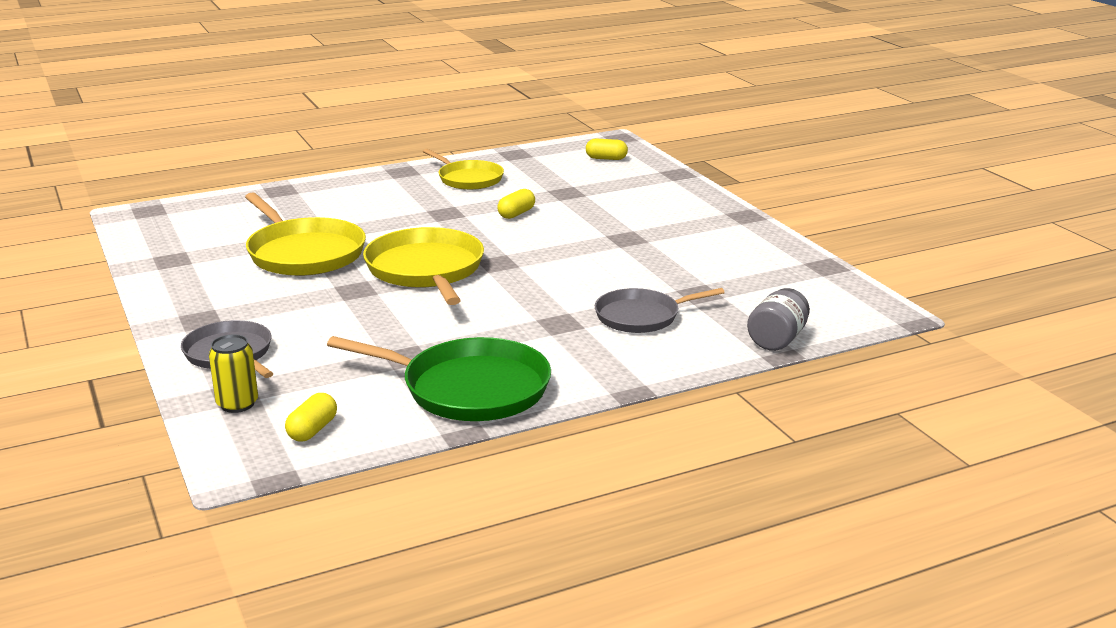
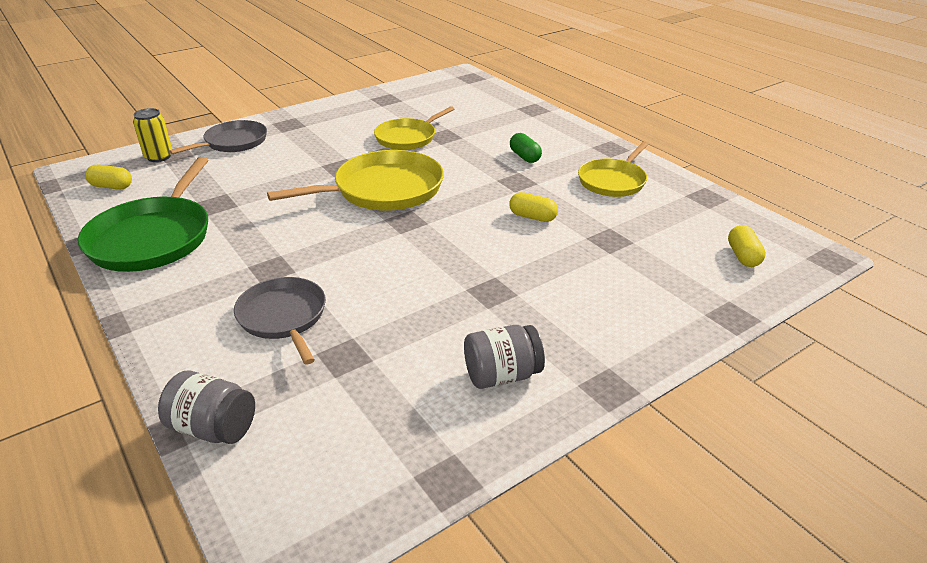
camera: 80 degrees right, 10 degrees up
(304, 253) = (408, 137): yellow pan -> yellow pan, size x0.64
(395, 205) = (524, 157): none -> green capsule
(729, 243) = (502, 375): none -> grey jar

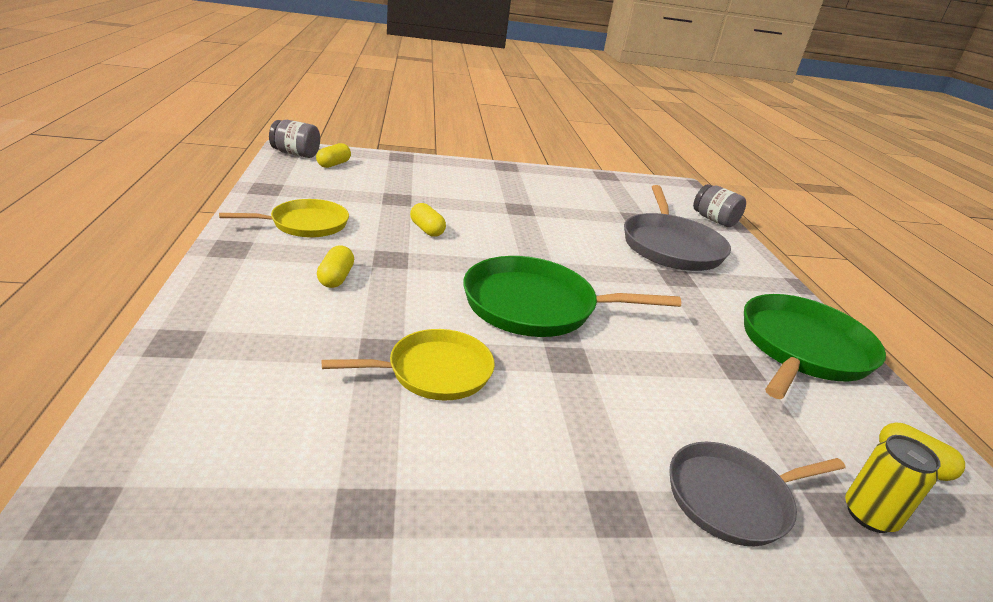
camera: 155 degrees left, 5 degrees down
(283, 317) = (671, 246): grey pan -> grey pan, size x1.56
(383, 189) = (536, 306): yellow pan -> green pan
(502, 375) = (553, 185): grey jar -> grey jar (296, 154)
(524, 157) = (336, 278): green capsule -> yellow capsule

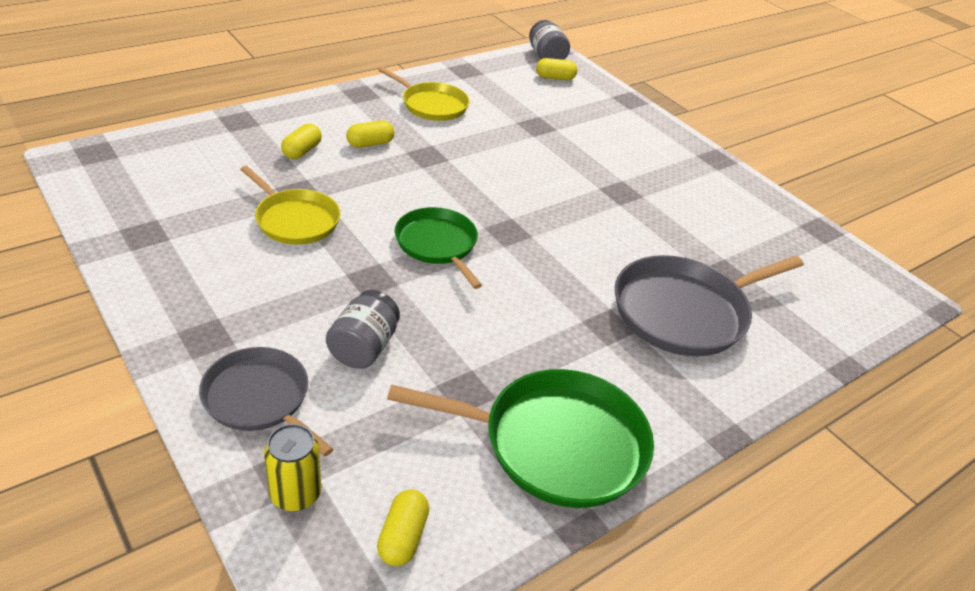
camera: 60 degrees right, 10 degrees up
(427, 230) = (499, 156): yellow capsule -> yellow capsule (302, 151)
(536, 306) = (437, 245): green pan -> green pan, size x0.64
(714, 220) = (829, 342): grey jar -> grey jar (364, 347)

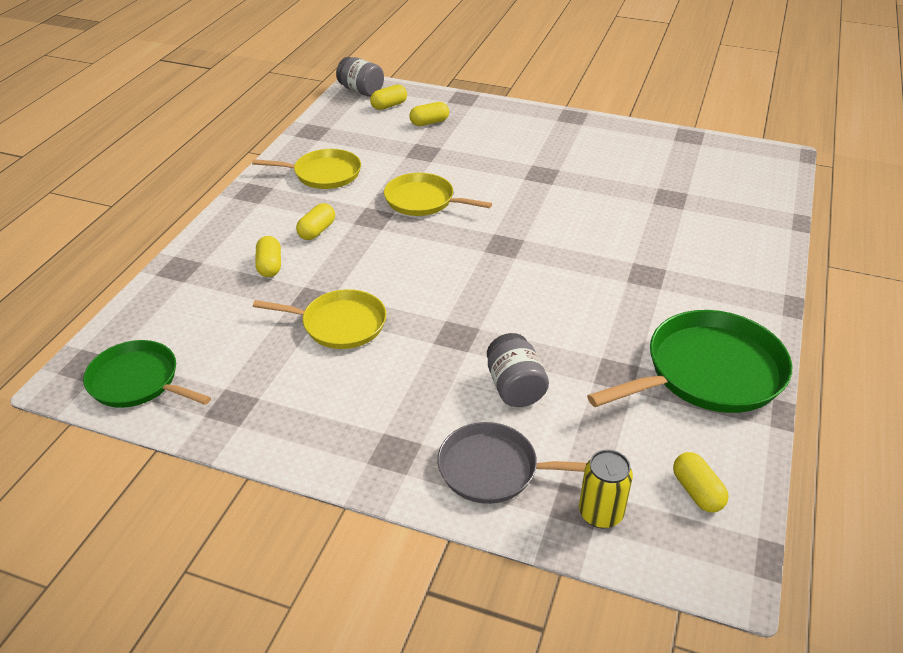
camera: 30 degrees left, 0 degrees up
(437, 245) = (469, 282): green pan -> green pan (138, 381)
(485, 162) = (423, 200): none -> yellow pan
(572, 106) = (429, 122): none -> yellow capsule
(685, 311) = (678, 238): grey pan -> none

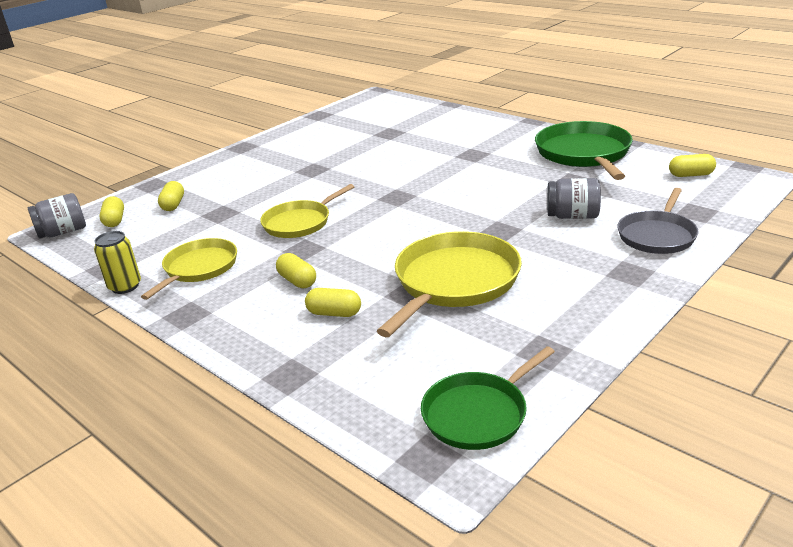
camera: 65 degrees left, 10 degrees down
(340, 324) = (454, 282): yellow pan -> yellow pan, size x1.56
(600, 513) = (705, 205): yellow can -> yellow can (125, 286)

